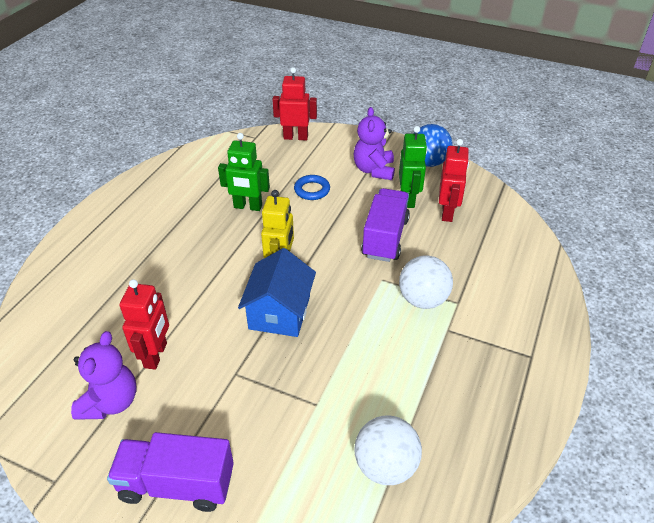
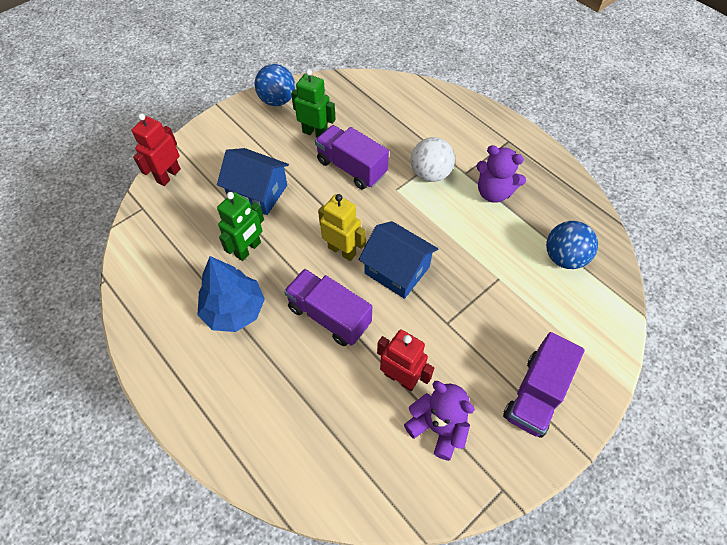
camera: 65 degrees left, 15 degrees up
(182, 221) = (234, 310): none -> blue tree
(203, 281) = (329, 316): none -> purple truck
(312, 190) = (258, 193): blue ring -> blue house
(374, 170) = (261, 139): purple teddy bear -> purple teddy bear (493, 192)
(385, 466) = (564, 257): white ball -> blue ball
(447, 213) = (346, 117): red robot -> none

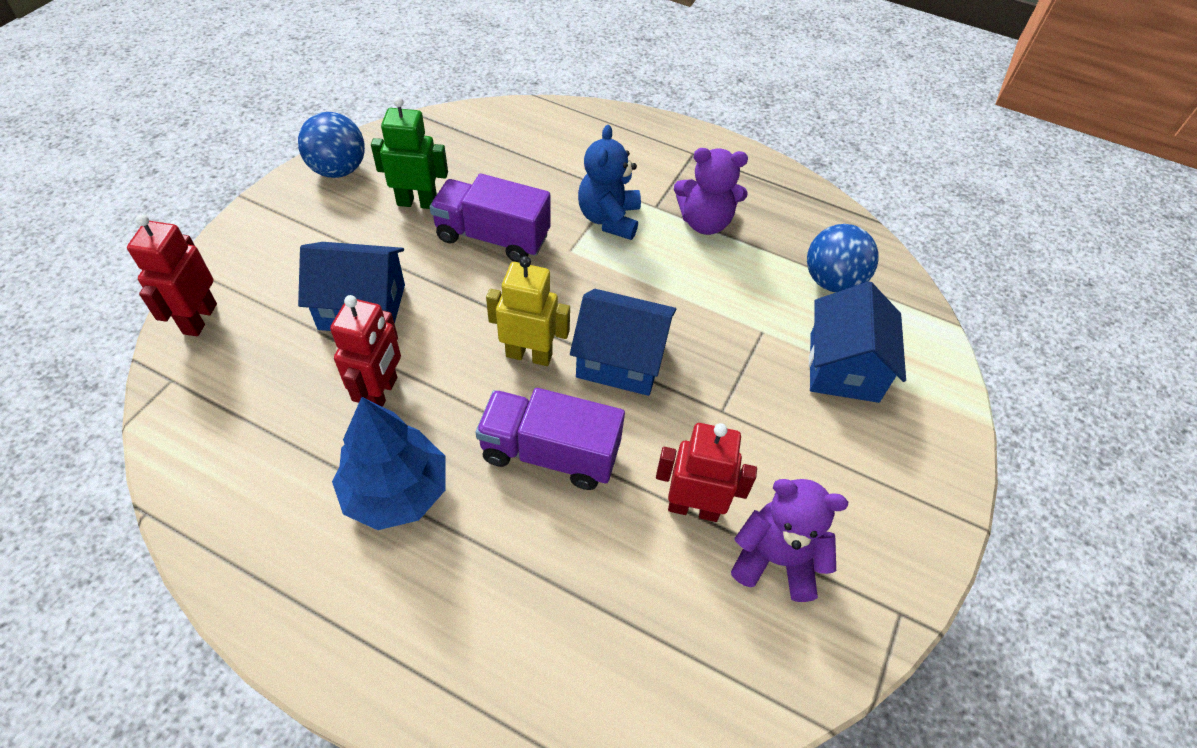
camera: 25 degrees left, 5 degrees down
(248, 249) = (381, 393): green robot -> red robot
(430, 174) = (609, 219): white ball -> blue teddy bear
(536, 394) = (881, 468): purple truck -> none
(543, 319) = (843, 367): none -> blue house

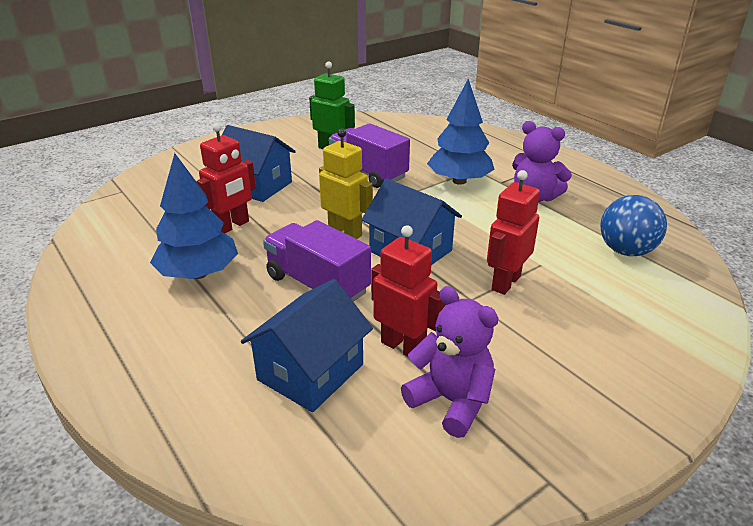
camera: 30 degrees right, 20 degrees down
(199, 318) = (161, 170): red robot -> red robot (505, 283)
(338, 170) = (296, 127): blue ball -> none
(609, 219) = (459, 181): blue teddy bear -> blue tree
(843, 367) = (602, 302): blue house -> blue house (310, 372)

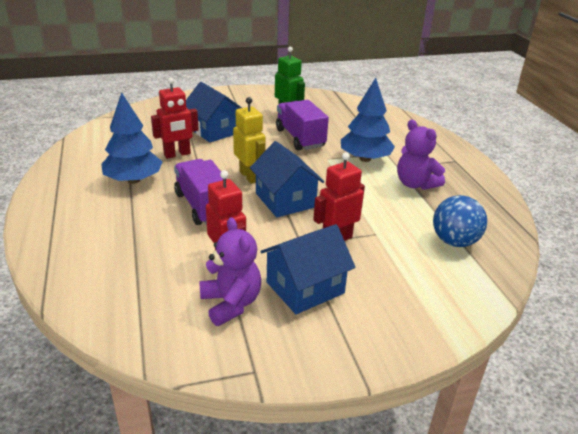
camera: 20 degrees right, 0 degrees up
(310, 372) = (156, 259): blue house -> blue house (305, 288)

